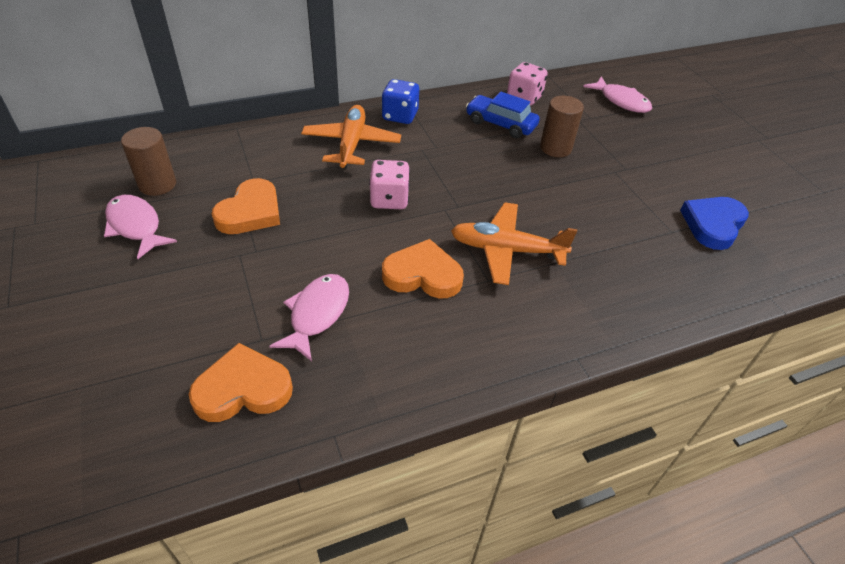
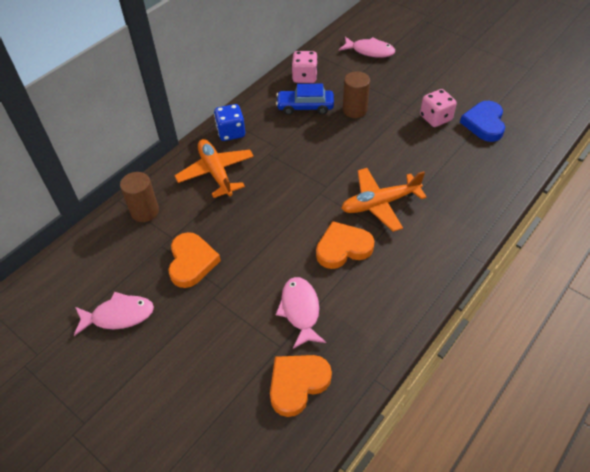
camera: 25 degrees left, 5 degrees up
(136, 226) = (119, 316): pink fish -> pink fish turned 150 degrees clockwise
(157, 184) = (102, 275): brown cylinder -> brown cylinder (145, 211)
(389, 199) = (278, 204): pink dice -> pink dice (435, 118)

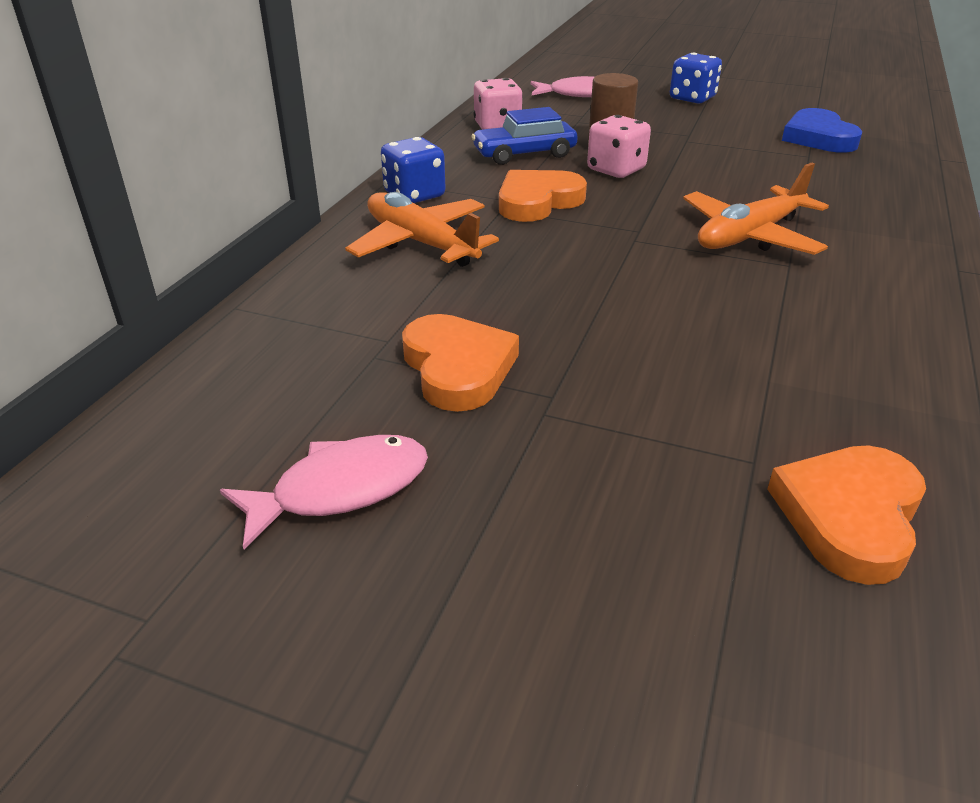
camera: 20 degrees left, 15 degrees down
(145, 211) = (305, 314): brown cylinder -> none
(300, 310) = (743, 396): pink fish -> none
(343, 248) = (740, 297): orange heart -> orange heart (537, 201)
(435, 118) = (742, 141): pink dice -> pink dice (616, 170)
(436, 68) = (692, 98): none -> blue dice

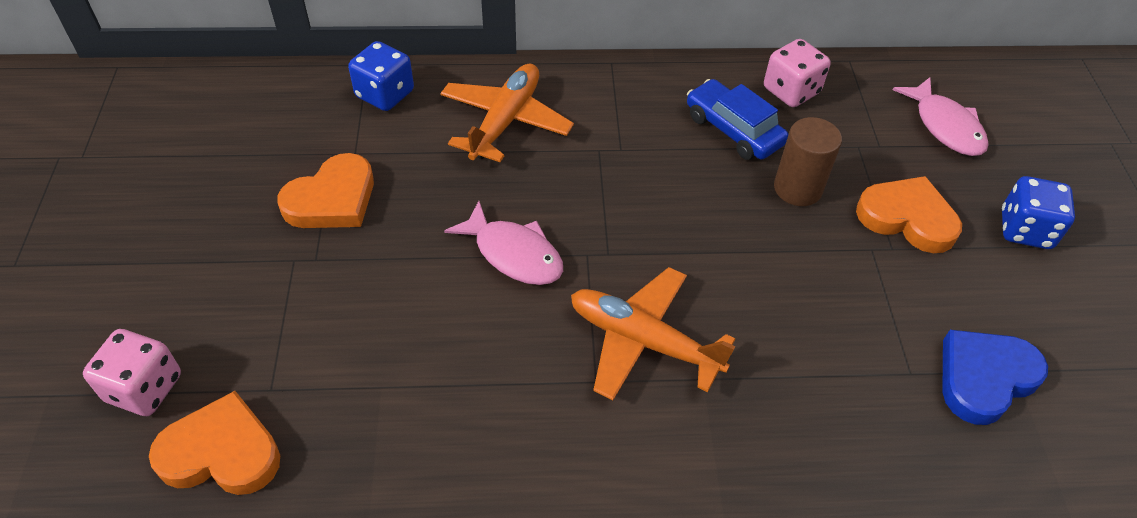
camera: 65 degrees right, 15 degrees up
(340, 489) = (190, 188): pink fish -> pink fish (513, 254)
(414, 195) = (592, 88): blue dice -> blue dice (385, 94)
(537, 201) = (628, 168): orange heart -> orange heart (907, 218)
(616, 170) = (741, 207): pink dice -> pink dice (144, 388)

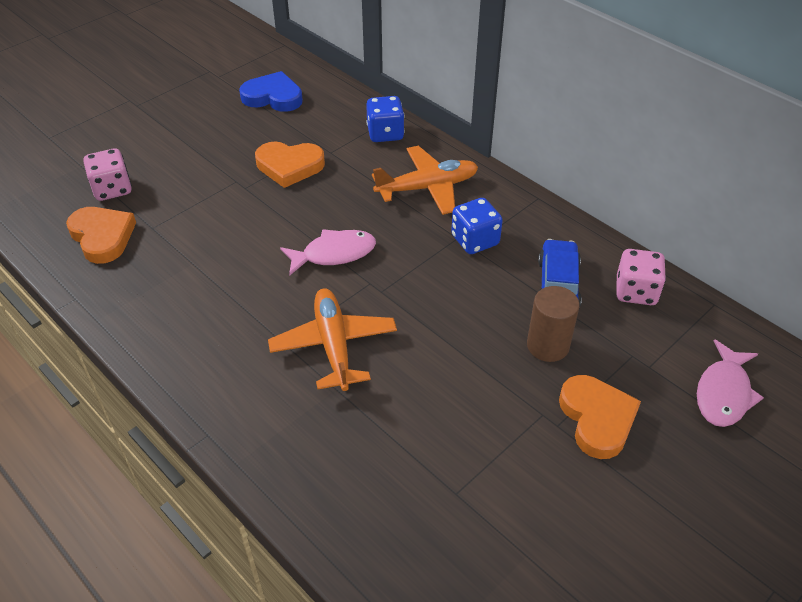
camera: 50 degrees right, 5 degrees down
(513, 254) = (334, 254): pink fish -> pink fish turned 105 degrees counterclockwise
(984, 378) = (499, 539): blue heart -> blue heart (273, 97)
(1025, 230) = (678, 496): blue dice -> blue dice (475, 240)

